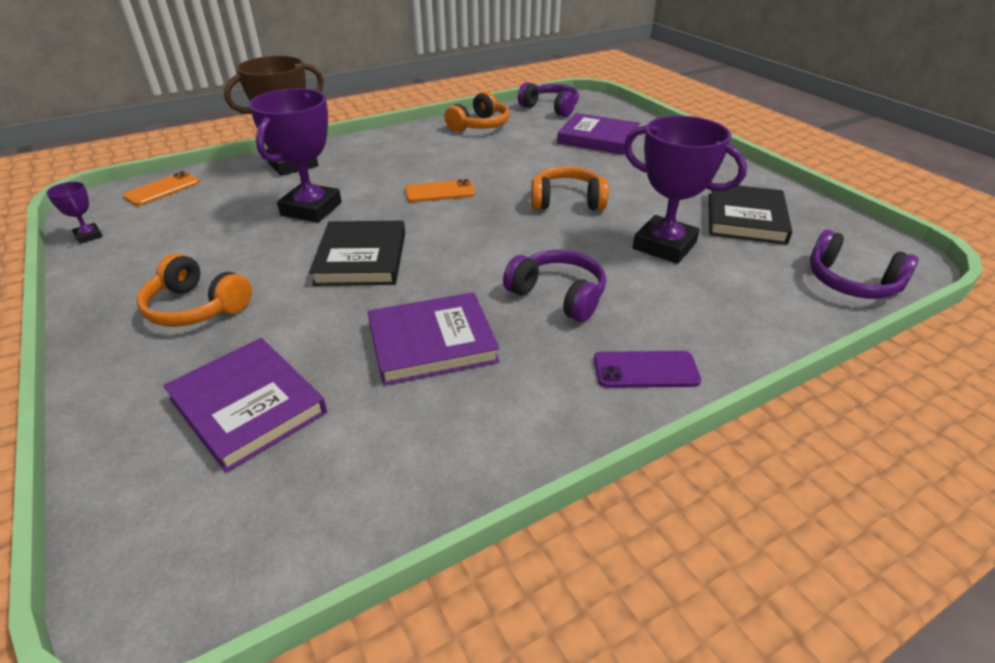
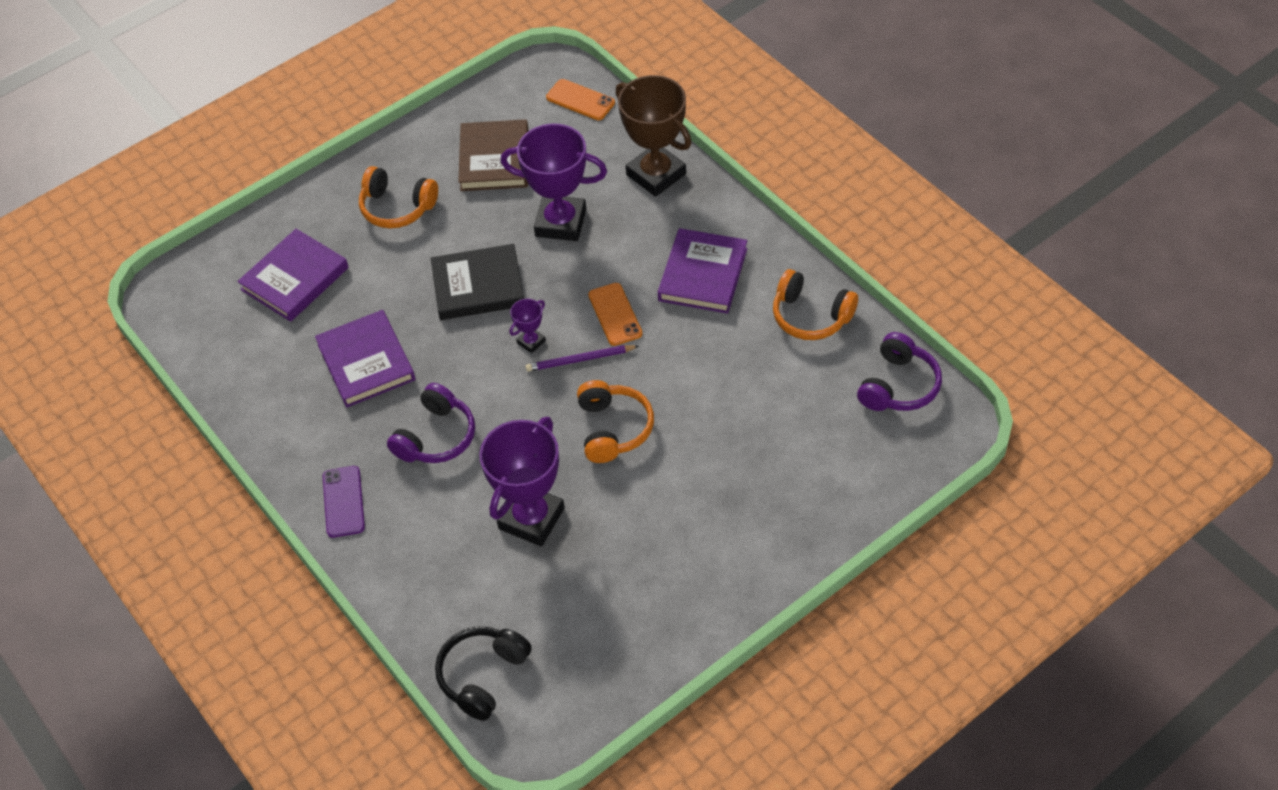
camera: 85 degrees right, 15 degrees up
(88, 236) = (489, 94): purple trophy -> purple trophy (531, 342)
(190, 238) = (494, 159): none -> brown book
(197, 307) = (397, 207): orange headphones -> orange headphones turned 90 degrees counterclockwise
(484, 211) = (580, 360): none -> purple pencil
(598, 138) = (799, 449): purple book -> purple book (703, 274)
(745, 218) = (602, 598): black book -> none
(851, 282) = (483, 676): purple headphones -> black headphones

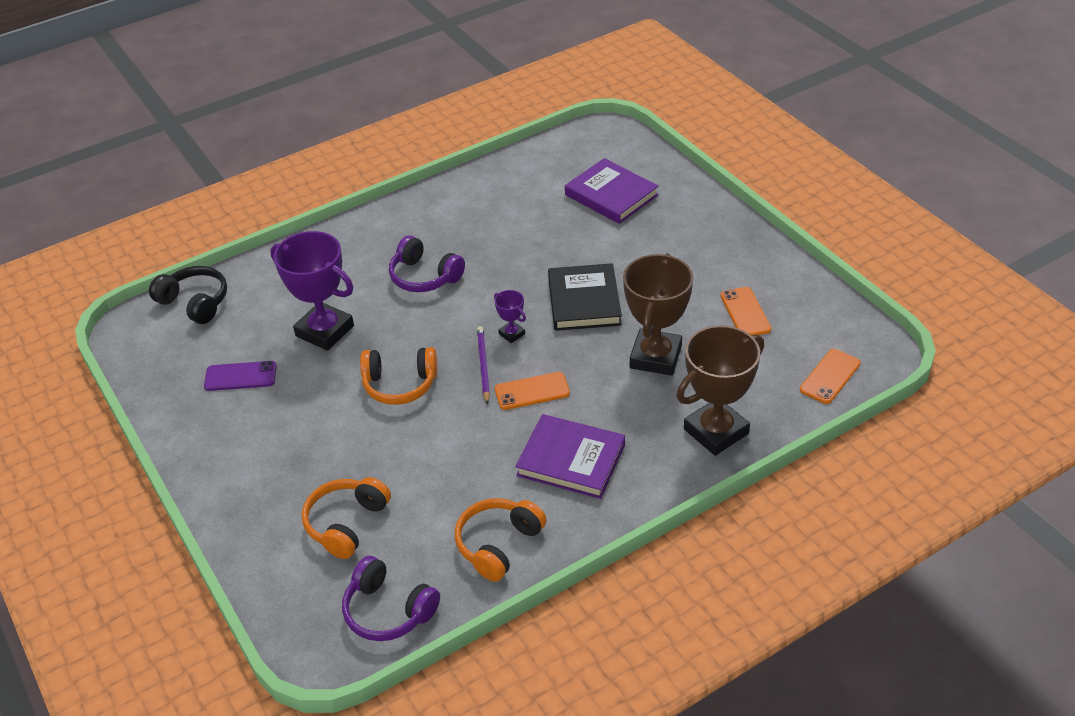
camera: 95 degrees right, 10 degrees down
(343, 502) = (377, 228): purple phone -> purple phone (240, 376)
(366, 362) = (512, 236): purple book -> none
(397, 207) = (687, 250): orange headphones -> orange headphones (346, 523)
(494, 159) = (745, 312): brown book -> orange phone
(560, 223) = (655, 357): purple trophy -> brown trophy

